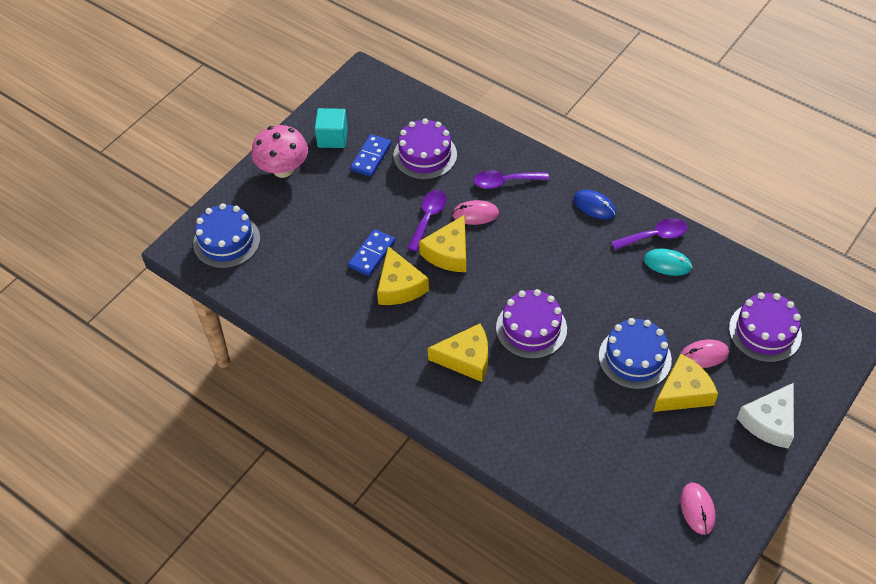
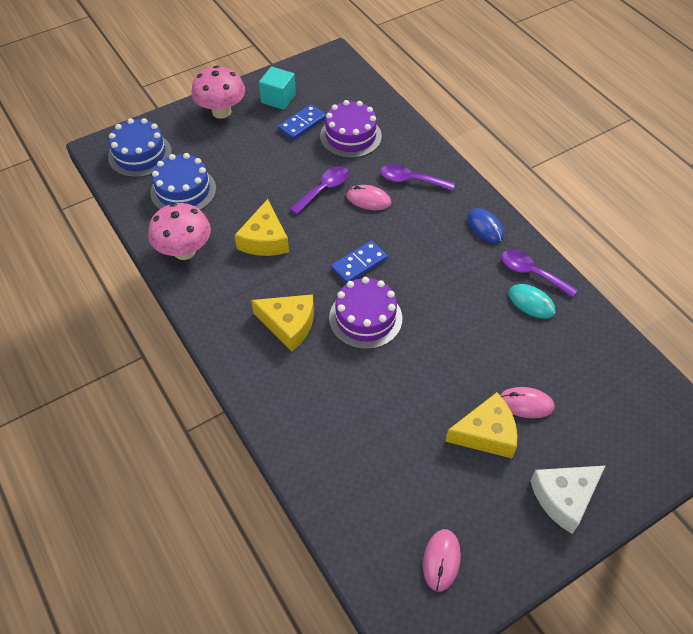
camera: 20 degrees right, 0 degrees up
(329, 323) = (184, 251): none -> pink mushroom
(371, 254) = (256, 204): blue domino -> blue domino (359, 264)
(449, 253) = (325, 225): yellow cheese -> none
(634, 358) = (453, 381): blue cake -> blue cake (183, 191)
(655, 236) = (531, 273): purple spoon -> purple spoon turned 150 degrees counterclockwise
(765, 331) = (602, 403): purple cake -> none

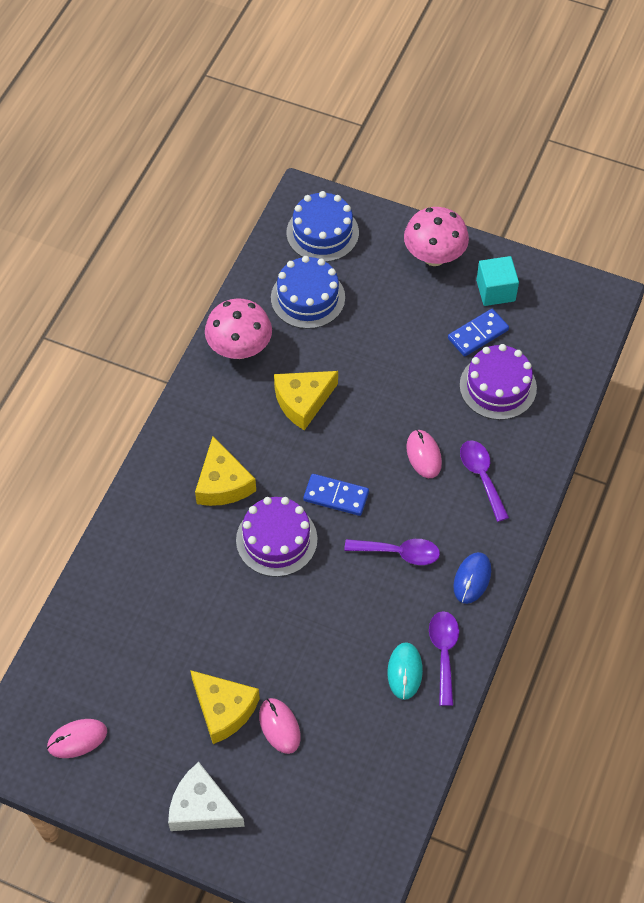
camera: 55 degrees right, 5 degrees up
(302, 124) = (478, 334): blue domino -> blue domino turned 45 degrees counterclockwise
(324, 189) = (405, 409): purple spoon -> purple spoon (399, 553)

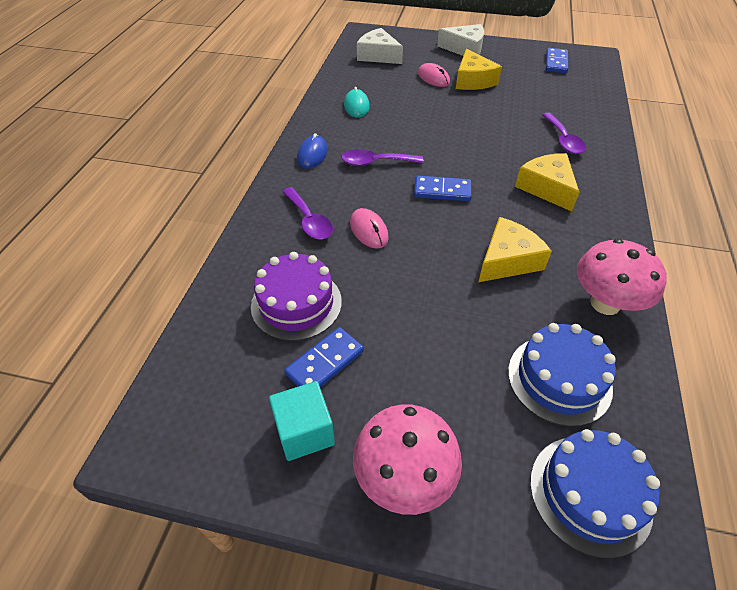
camera: 170 degrees right, 10 degrees down
(77, 739) = (556, 63): pink mouse -> blue domino
(224, 709) = (473, 80): yellow cheese -> yellow cheese turned 135 degrees counterclockwise
(276, 539) = (480, 159): purple cake -> none
(349, 810) = (378, 55): none -> white cheese
(444, 652) = (330, 116): purple spoon -> purple spoon (563, 140)

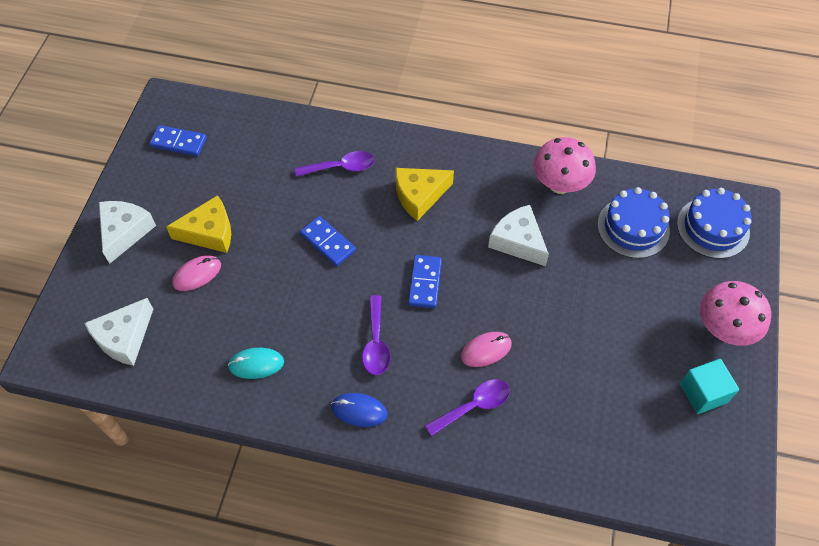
camera: 90 degrees left, 10 degrees up
(296, 303) = (584, 409): purple cake -> none
(325, 362) = (642, 382): blue domino -> blue domino (327, 242)
(507, 260) = (518, 241): yellow cheese -> white cheese

